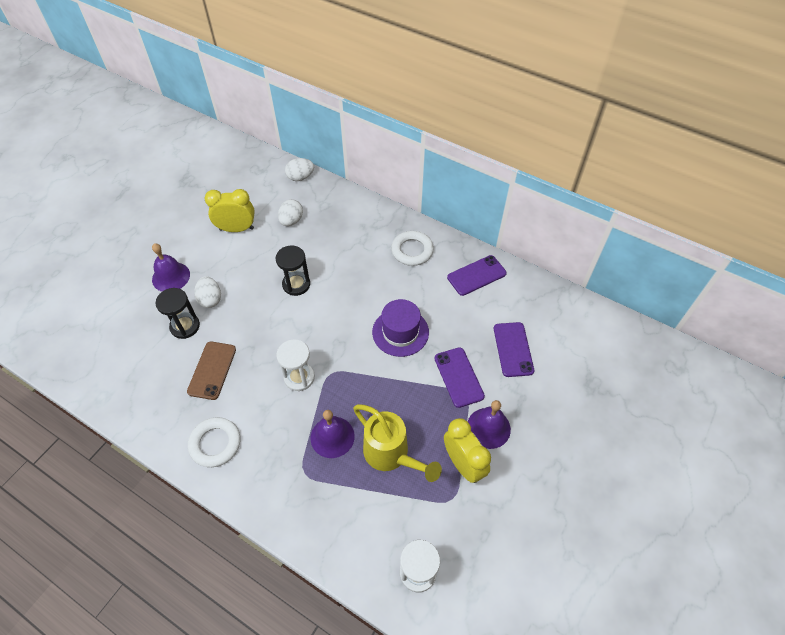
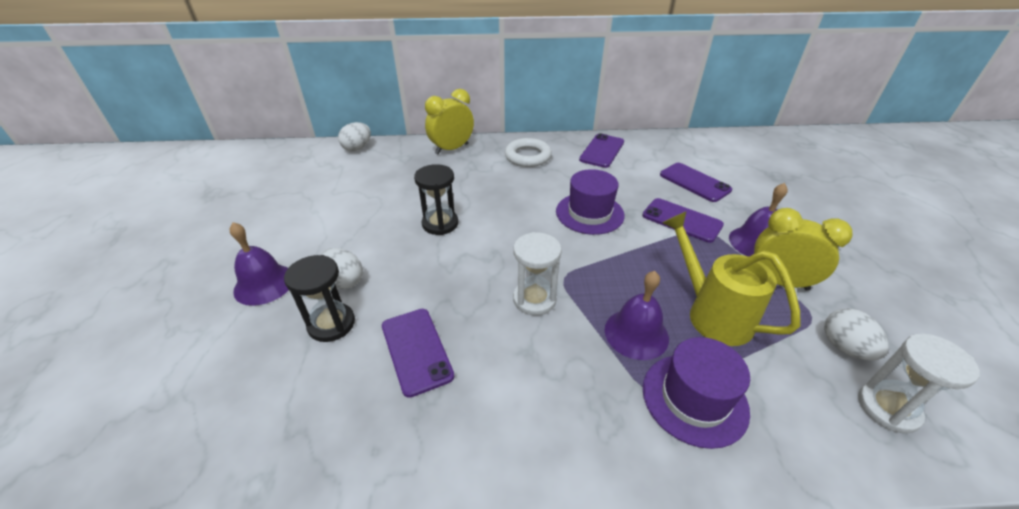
camera: 35 degrees left, 15 degrees down
(212, 370) = (416, 350): brown phone -> purple phone
(215, 444) = (506, 432): white ring -> none
(236, 229) = (319, 208): yellow clock -> yellow clock (452, 149)
(291, 221) = (381, 180): white egg -> white egg (844, 347)
(320, 492) = (694, 399): none -> purple hat
(391, 455) = (712, 313): yellow watering can -> yellow watering can turned 135 degrees counterclockwise

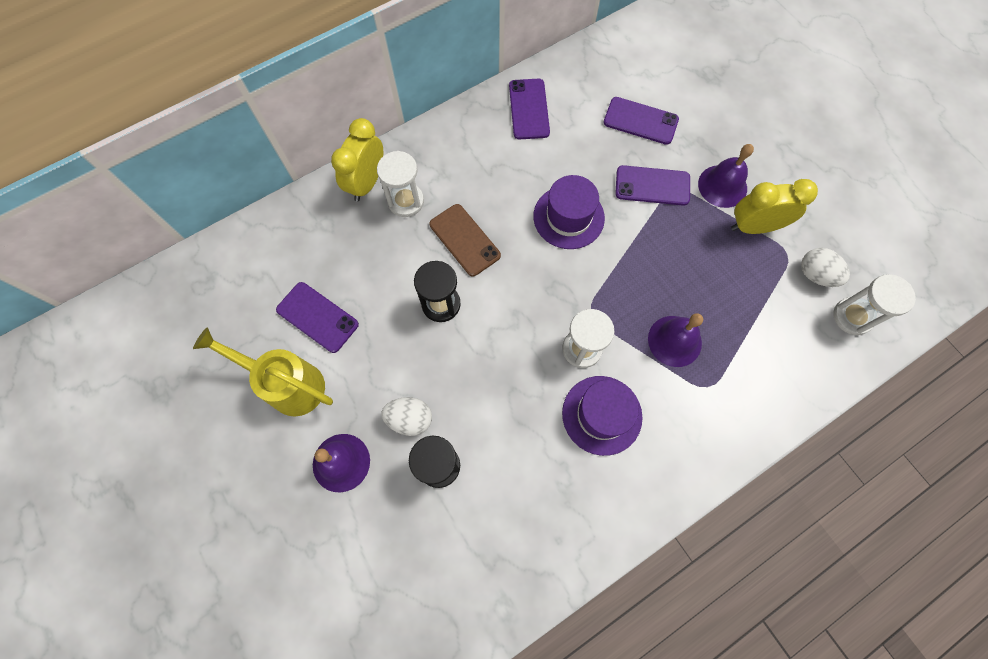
camera: 30 degrees left, 30 degrees up
(357, 148) = (256, 234): white egg -> none
(416, 350) = (525, 450): purple phone -> purple phone (317, 317)
(469, 165) = (406, 201): none -> white hourglass
(492, 197) = (464, 240): none -> brown phone
(527, 156) = (458, 156): white ring -> none
(694, 399) = (737, 378): purple hat -> purple hat (602, 415)
(712, 313) = (719, 290): yellow watering can -> yellow watering can (288, 384)

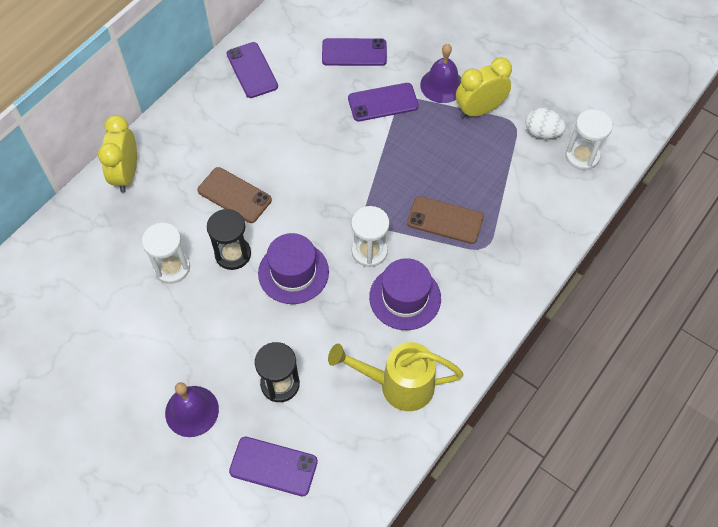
camera: 20 degrees left, 10 degrees down
(288, 384) = (118, 364): yellow watering can -> yellow watering can (398, 385)
(317, 317) = (124, 300): purple phone -> purple phone (273, 466)
(406, 201) = (168, 179): white hourglass -> white hourglass (172, 268)
(410, 419) = (240, 355): white egg -> none
(568, 217) = (320, 149): purple hat -> purple hat (293, 272)
(674, 341) = (445, 220): purple bell -> brown phone

